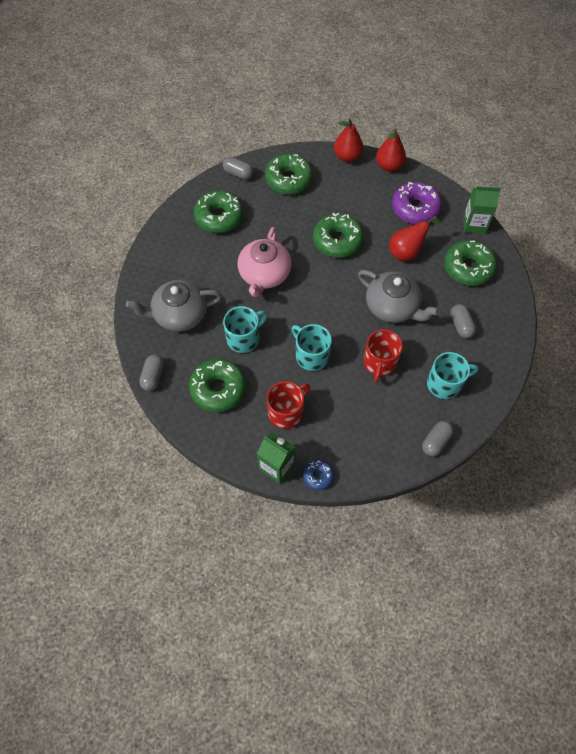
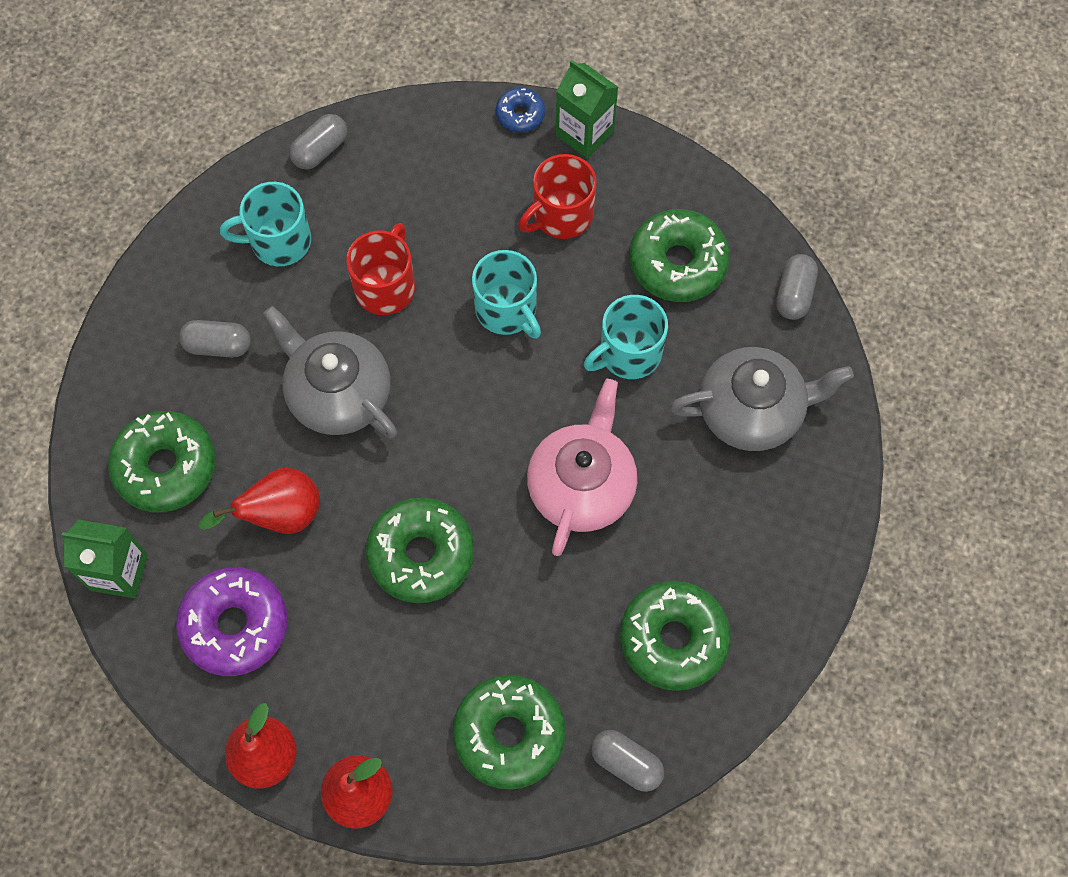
camera: 175 degrees left, 5 degrees up
(460, 325) = (218, 346): grey capsule -> grey capsule turned 75 degrees counterclockwise

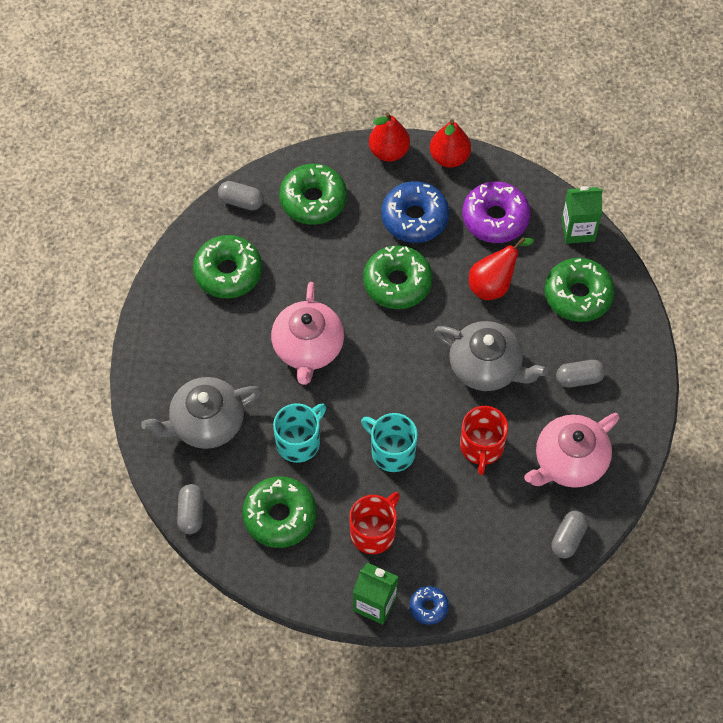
camera: 165 degrees right, 5 degrees down
(279, 241) = (569, 461): turquoise mug -> pink teapot
(359, 659) = (414, 218): none -> blue donut

